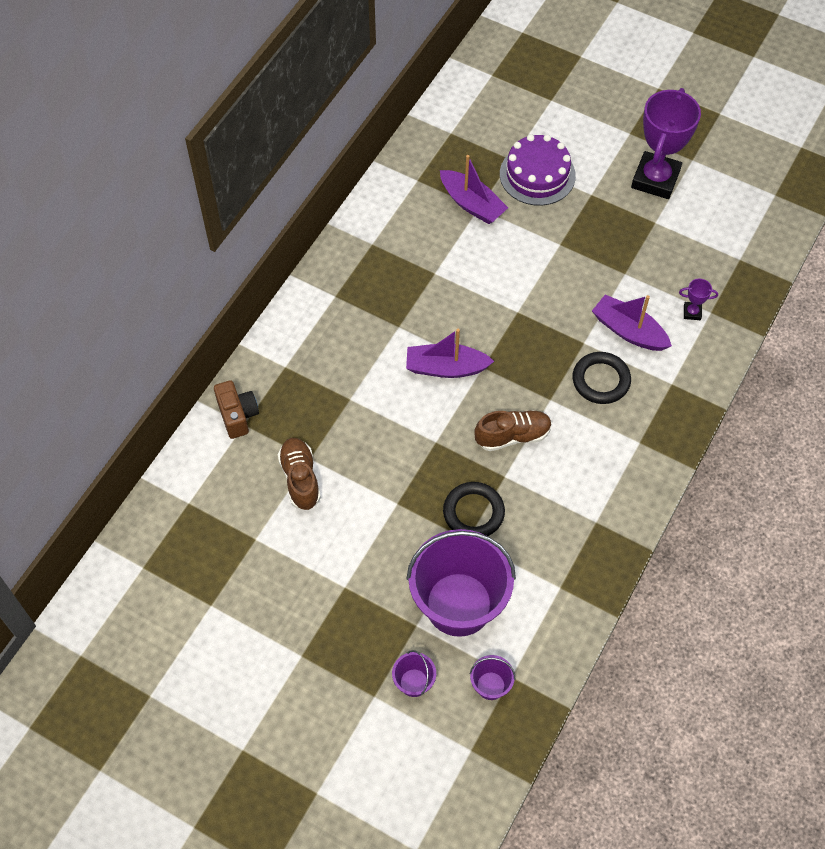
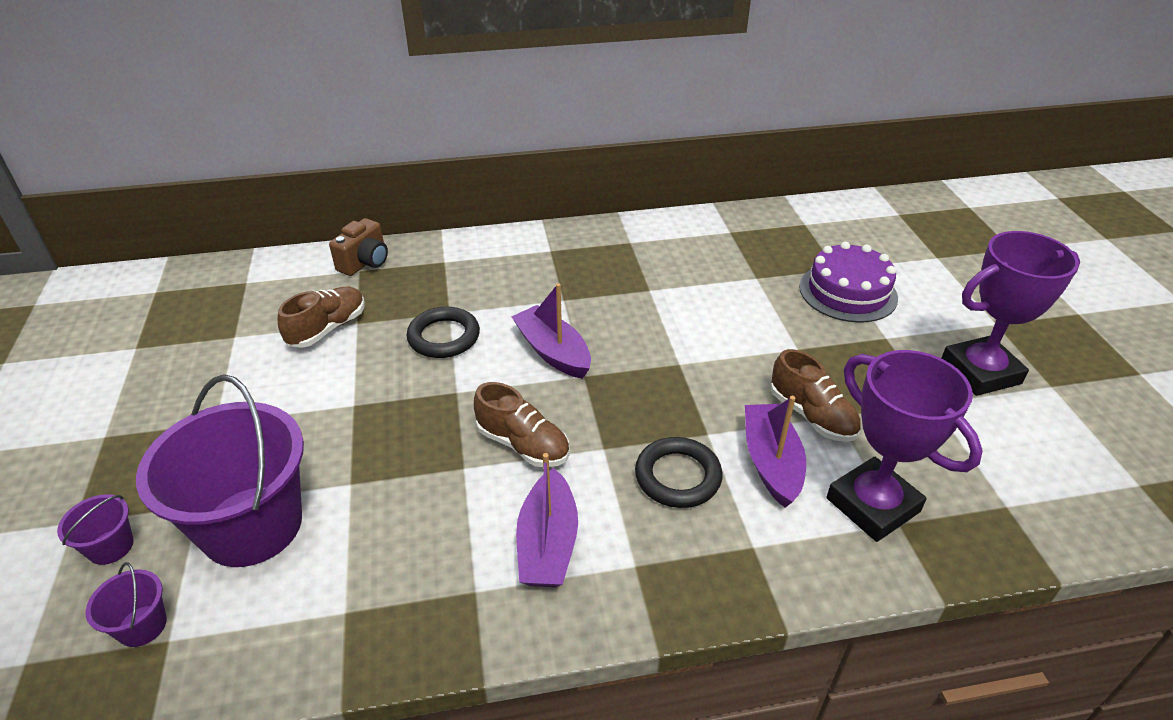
camera: 50 degrees right, 20 degrees down
(472, 204) = (753, 272): purple boat -> purple boat (547, 543)
(473, 512) = (391, 469): black ring -> black ring (444, 337)
(614, 284) = (812, 415): none -> brown shoe
(692, 312) = (872, 505): purple trophy -> purple trophy, size x2.45

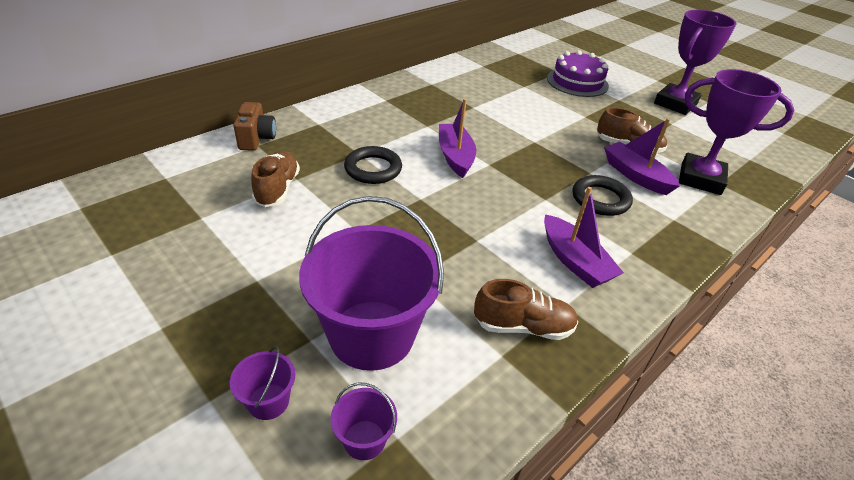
camera: 35 degrees left, 0 degrees up
(523, 445) = (498, 214): brown shoe -> brown shoe (523, 327)
(553, 352) = (455, 156): purple boat -> purple boat turned 60 degrees clockwise

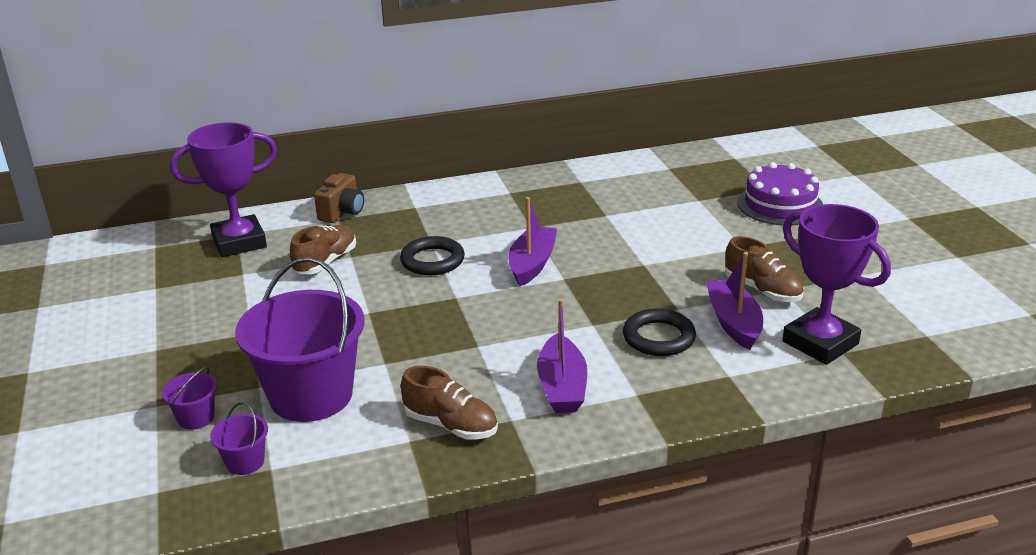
camera: 30 degrees right, 10 degrees down
(675, 103) = (898, 251): purple trophy -> purple trophy (239, 242)

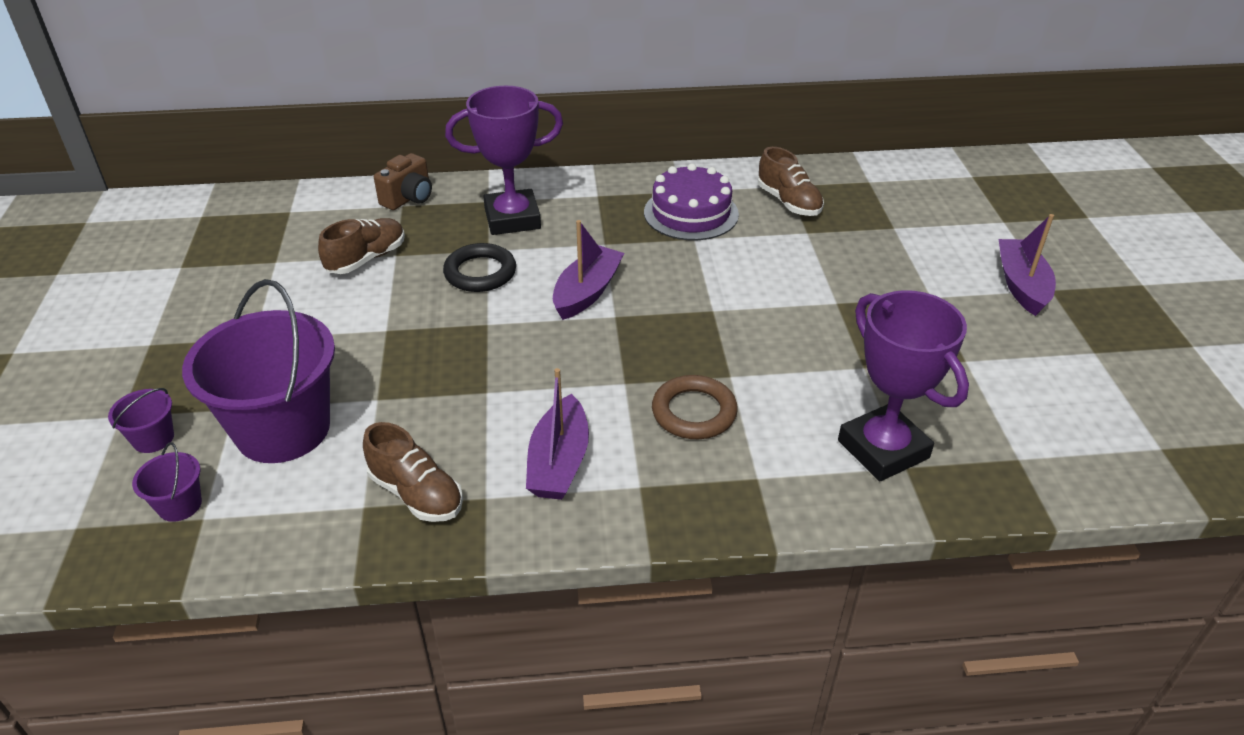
camera: 10 degrees right, 10 degrees up
(239, 242) = (288, 221): purple trophy -> purple trophy (512, 218)
(658, 337) = (694, 412): black ring -> brown ring
(734, 323) = (789, 405): purple boat -> purple boat (1021, 285)
(762, 290) = (838, 365): brown shoe -> brown shoe (788, 202)
(780, 205) = (900, 251): purple cake -> purple cake (691, 213)

